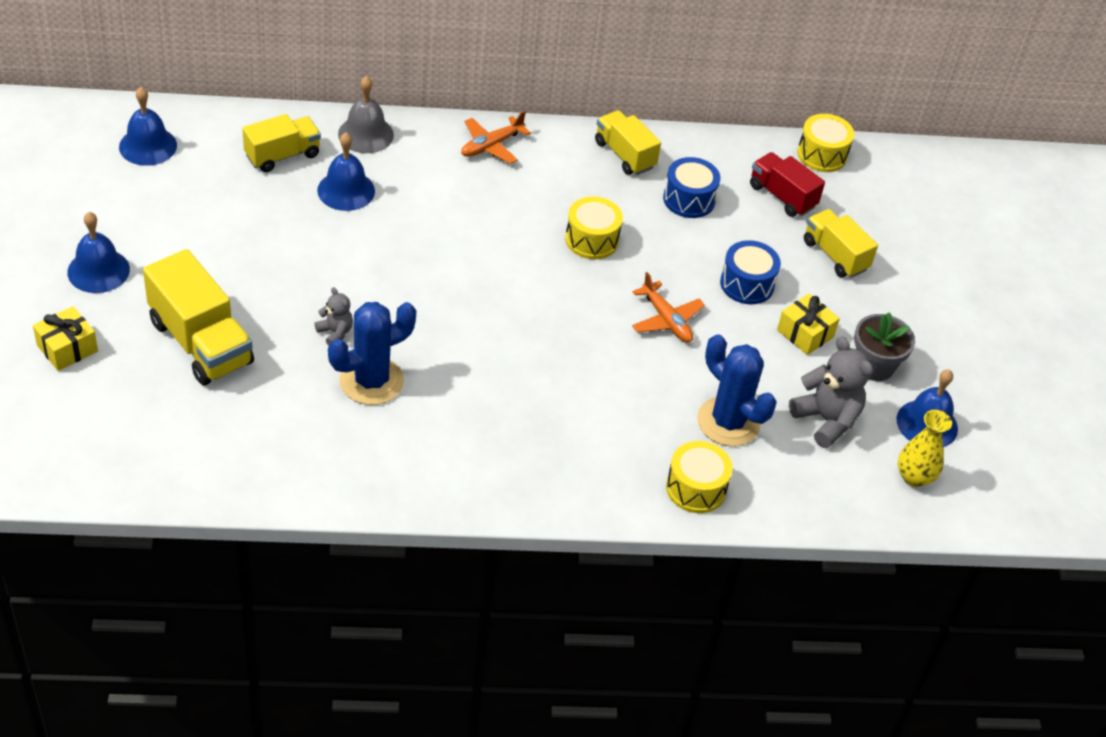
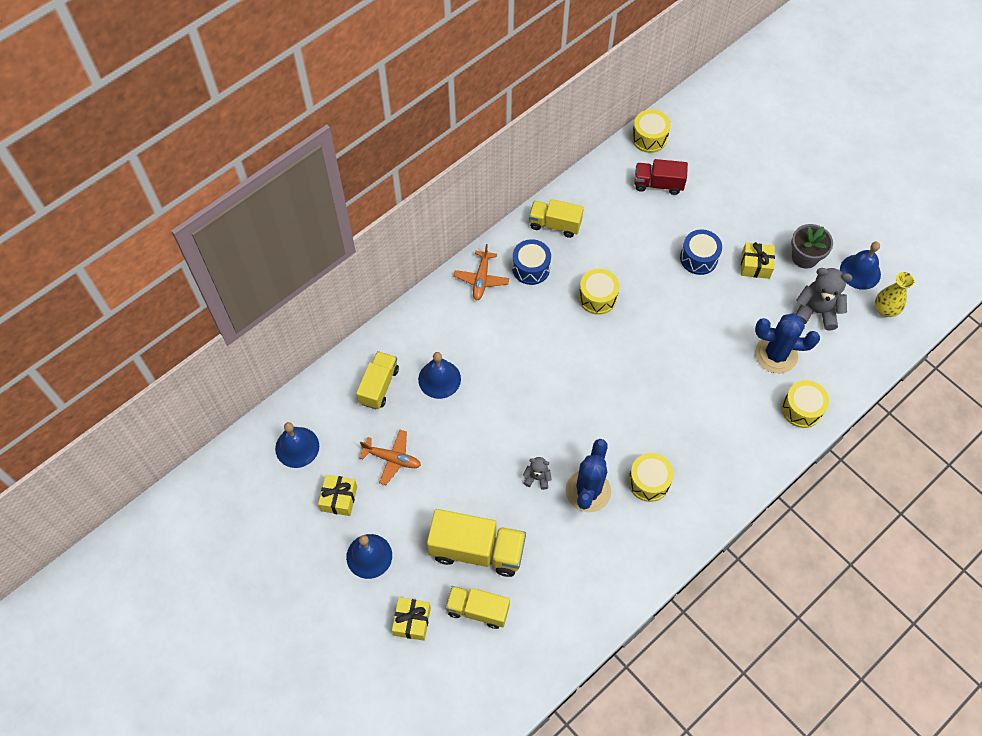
camera: 35 degrees left, 15 degrees up
(131, 209) = (339, 498): none -> yellow gift
(366, 134) = (407, 330): grey bell -> none
(444, 421) = (649, 482): none -> yellow drum
(666, 320) = (685, 317): orange plane -> orange plane (392, 459)
(689, 199) = (616, 227): blue drum -> blue drum (531, 268)
(835, 255) = (720, 201): yellow truck -> yellow truck (478, 610)

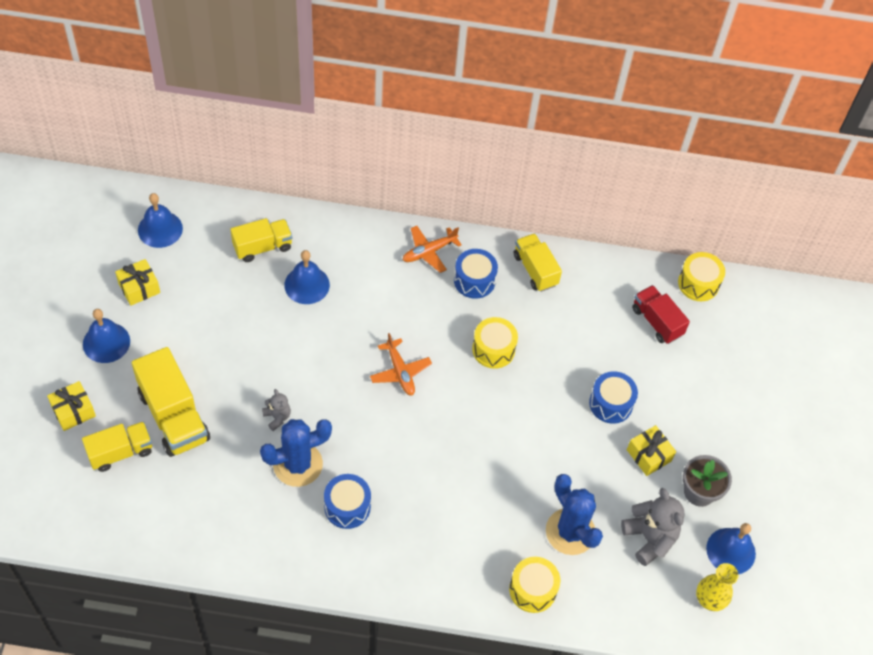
camera: 45 degrees right, 5 degrees down
(392, 459) = (205, 300): orange plane -> orange plane (400, 372)
(478, 610) = (120, 452): yellow truck -> yellow truck turned 90 degrees clockwise
(649, 482) = (347, 507): yellow drum -> blue drum

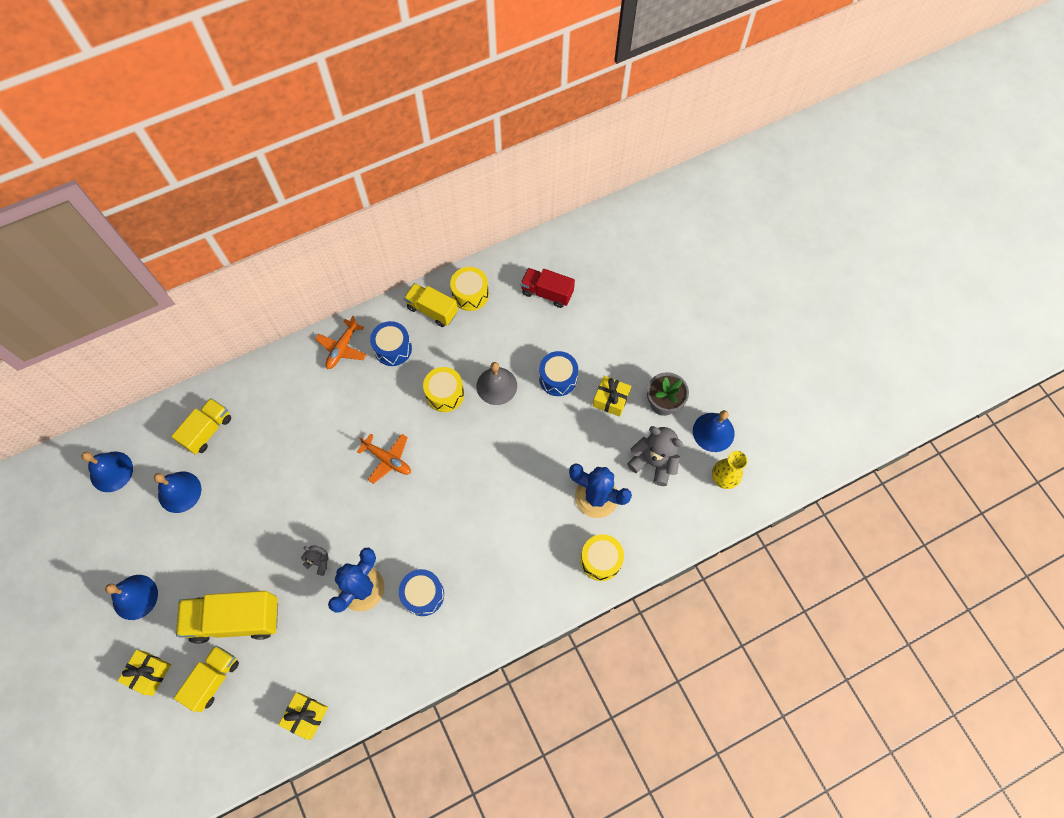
camera: 30 degrees left, 10 degrees up
(139, 288) = (129, 532): yellow gift -> yellow gift (306, 716)
(173, 416) = (235, 619): yellow truck -> yellow truck turned 150 degrees clockwise
(307, 285) = (265, 438): blue bell -> blue bell (179, 492)
(547, 373) = (496, 386): none -> grey bell
(698, 283) = (556, 244): yellow drum -> yellow drum (470, 294)

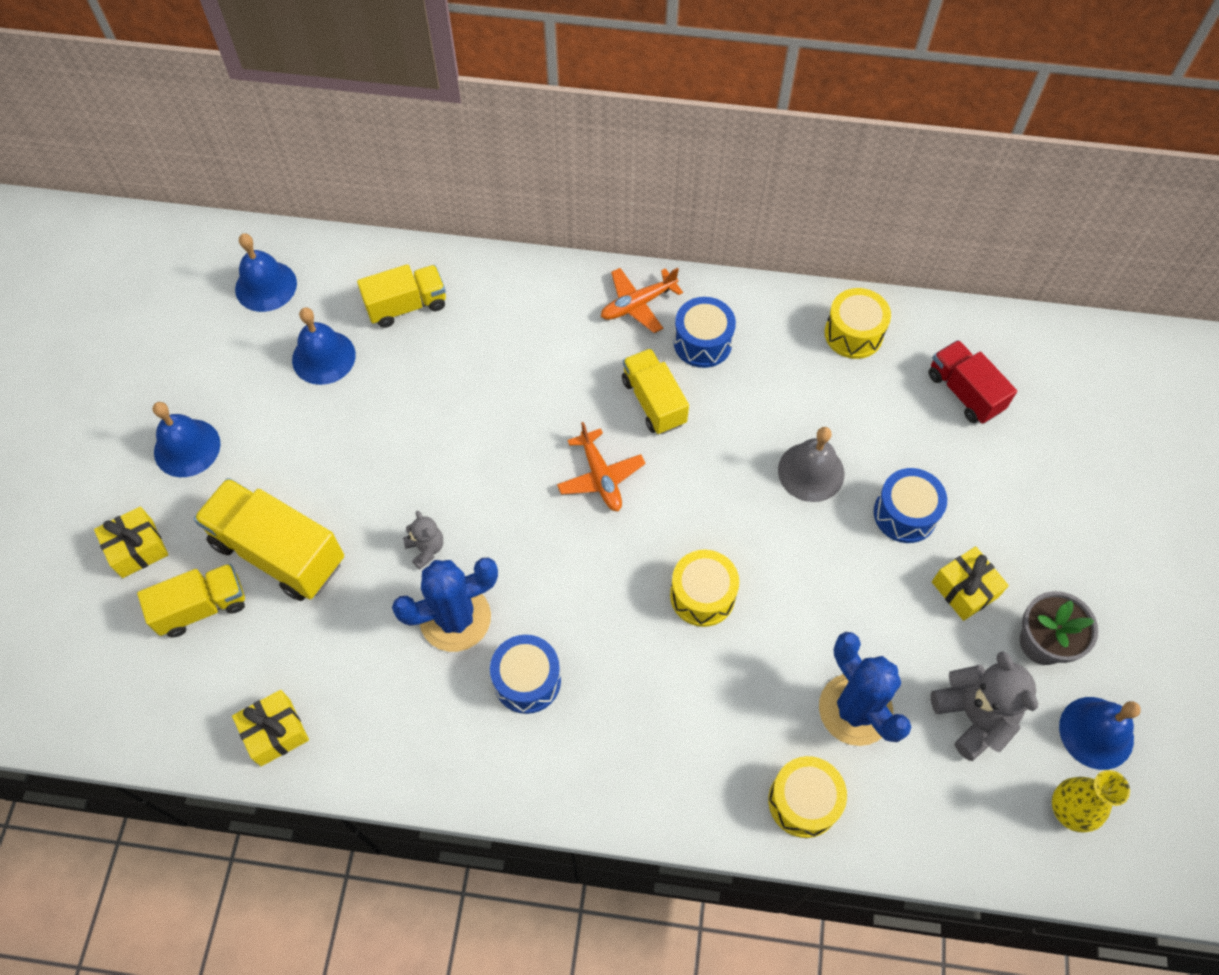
camera: 35 degrees right, 5 degrees down
(432, 310) = (788, 324): yellow truck -> yellow truck (654, 401)
(445, 394) = (733, 440): yellow drum -> yellow drum (702, 595)

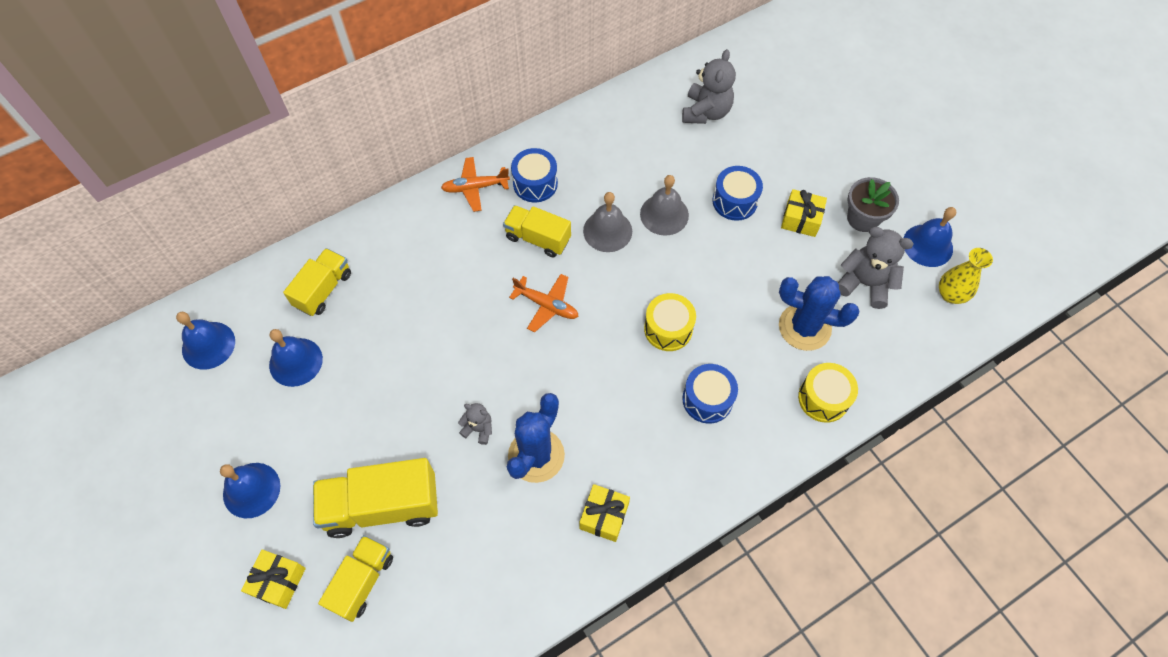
camera: 40 degrees left, 0 degrees up
(275, 732) = (487, 616): yellow gift -> yellow gift (604, 516)
(527, 680) = (613, 456): blue drum -> blue drum (707, 399)
(638, 304) = (475, 187): orange plane -> orange plane turned 60 degrees clockwise
(733, 445) = (607, 231): none -> grey bell
(853, 334) = (617, 120): yellow drum -> none
(964, 392) = (706, 112): red truck -> grey teddy bear

